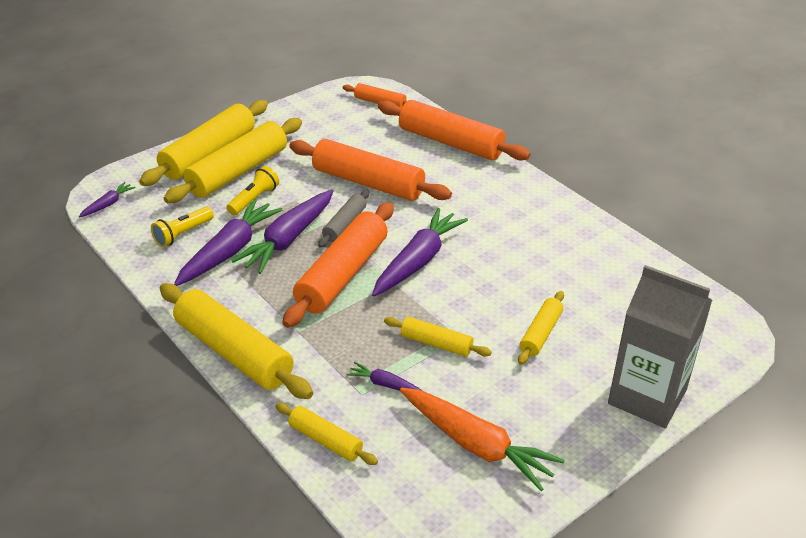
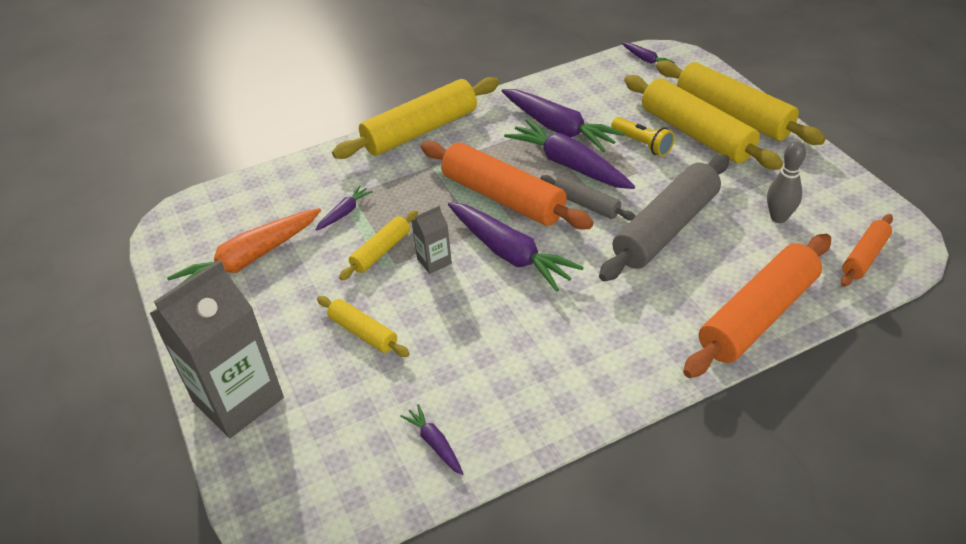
camera: 105 degrees right, 5 degrees up
(183, 234) = (591, 101): yellow flashlight -> none
(325, 440) = (301, 175): yellow rolling pin -> none
(345, 134) = (778, 217): none -> grey bowling pin
(368, 182) = (666, 229): orange rolling pin -> grey rolling pin
(440, 305) = (434, 261): none -> grey carton
(628, 272) = (435, 443): none -> purple carrot

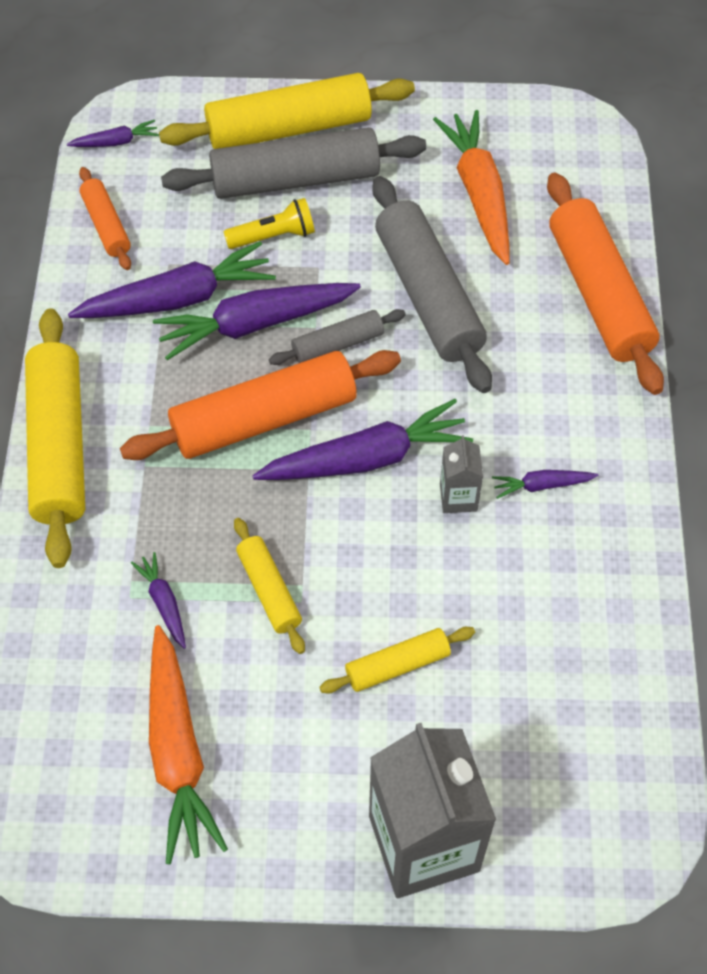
camera: 65 degrees left, 15 degrees up
(434, 261) = (326, 540): grey carton -> grey carton (458, 497)
(435, 443) = (601, 659): purple carrot -> purple carrot (541, 485)
(696, 134) = (295, 179): yellow rolling pin -> grey rolling pin
(778, 217) = (479, 194): grey bowling pin -> orange carrot
(864, 256) = (577, 165): orange rolling pin -> orange rolling pin (106, 225)

